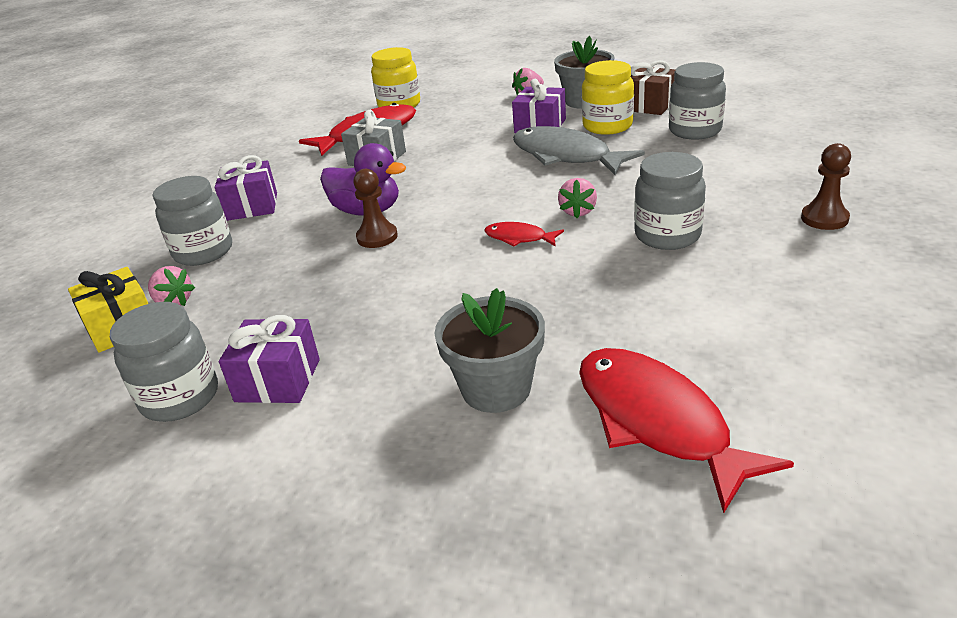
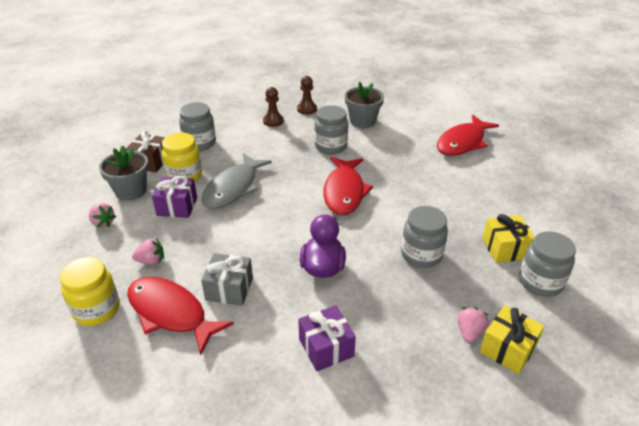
camera: 110 degrees left, 5 degrees up
(203, 252) = (404, 347): grey jar -> grey jar (421, 255)
(278, 380) = (504, 248): purple gift -> yellow gift
(377, 237) = (357, 251): brown pawn -> brown pawn (273, 121)
(496, 388) = (468, 180): grey flower pot -> grey flower pot (362, 121)
(519, 238) = (344, 192): red fish -> red fish, size x2.08
(578, 211) = (310, 175): pink strawberry -> pink strawberry (151, 261)

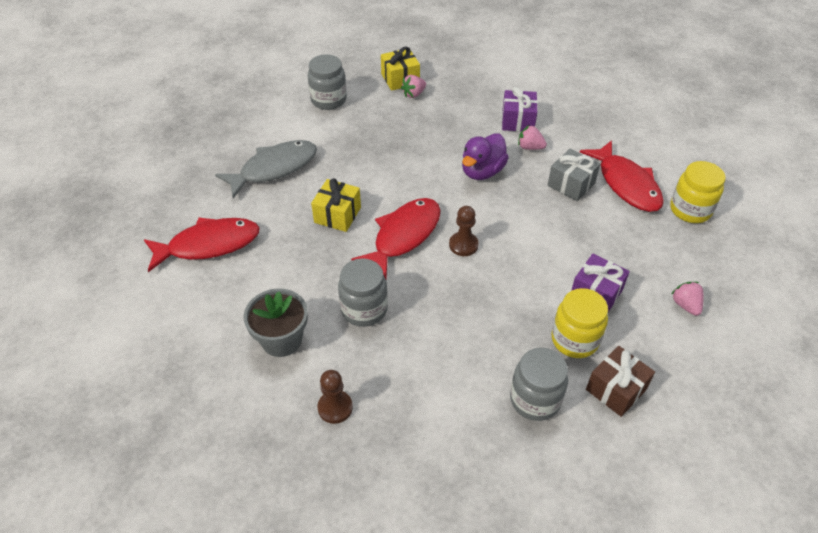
camera: 150 degrees left, 10 degrees up
(131, 191) = (649, 343): grey flower pot -> none
(151, 261) = (636, 237): pink strawberry -> pink strawberry (530, 147)
(233, 188) = (522, 293): grey fish -> grey fish (274, 168)
(273, 121) = (404, 402): brown pawn -> brown pawn (463, 245)
(421, 255) = (392, 149): grey jar -> none
(504, 248) = (322, 129): yellow gift -> yellow gift (337, 215)

